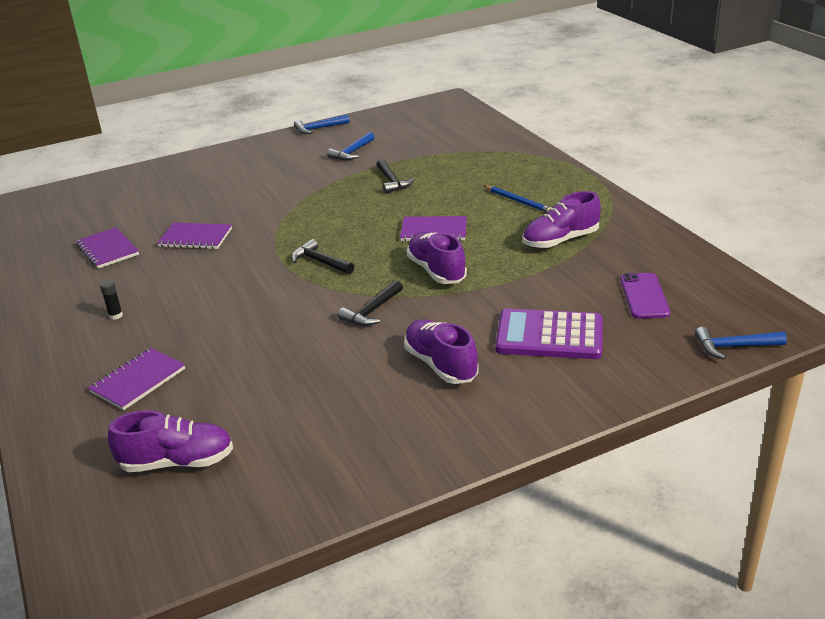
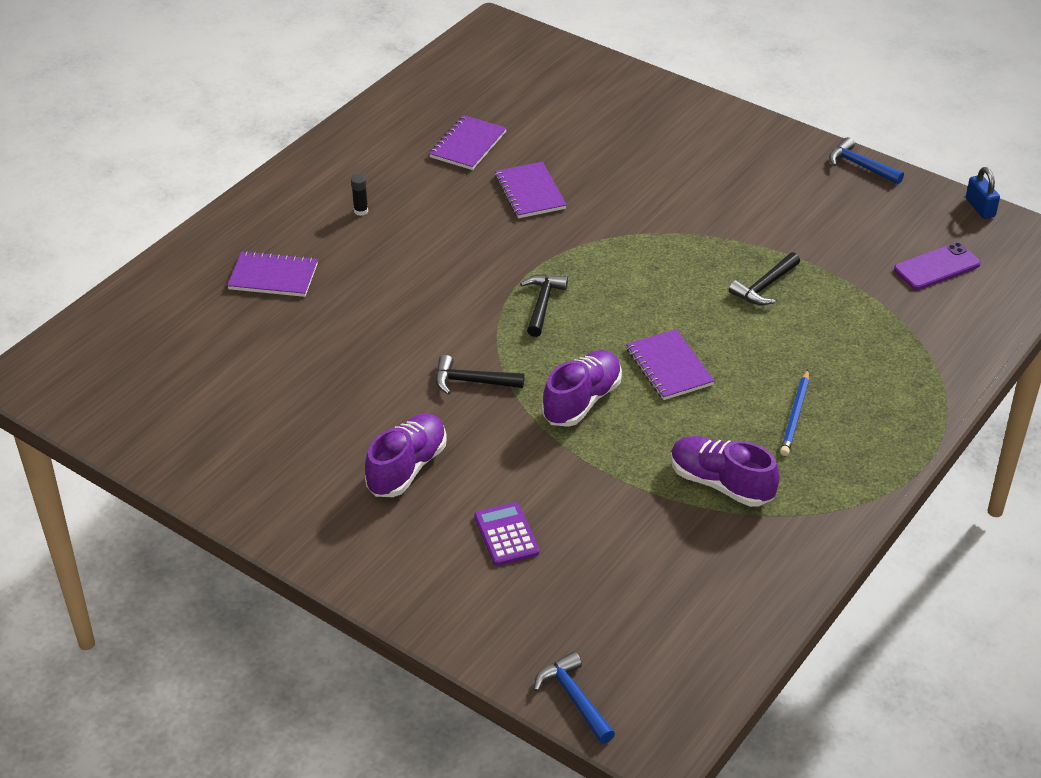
camera: 60 degrees right, 10 degrees up
(177, 462) = (180, 355): purple shoe -> none
(352, 152) = (816, 222): blue hammer -> none
(395, 108) = (980, 208): none -> blue padlock
(549, 336) = (506, 535): purple calculator -> purple calculator, size x0.58
(644, 296) = (637, 594): purple phone -> purple phone (937, 267)

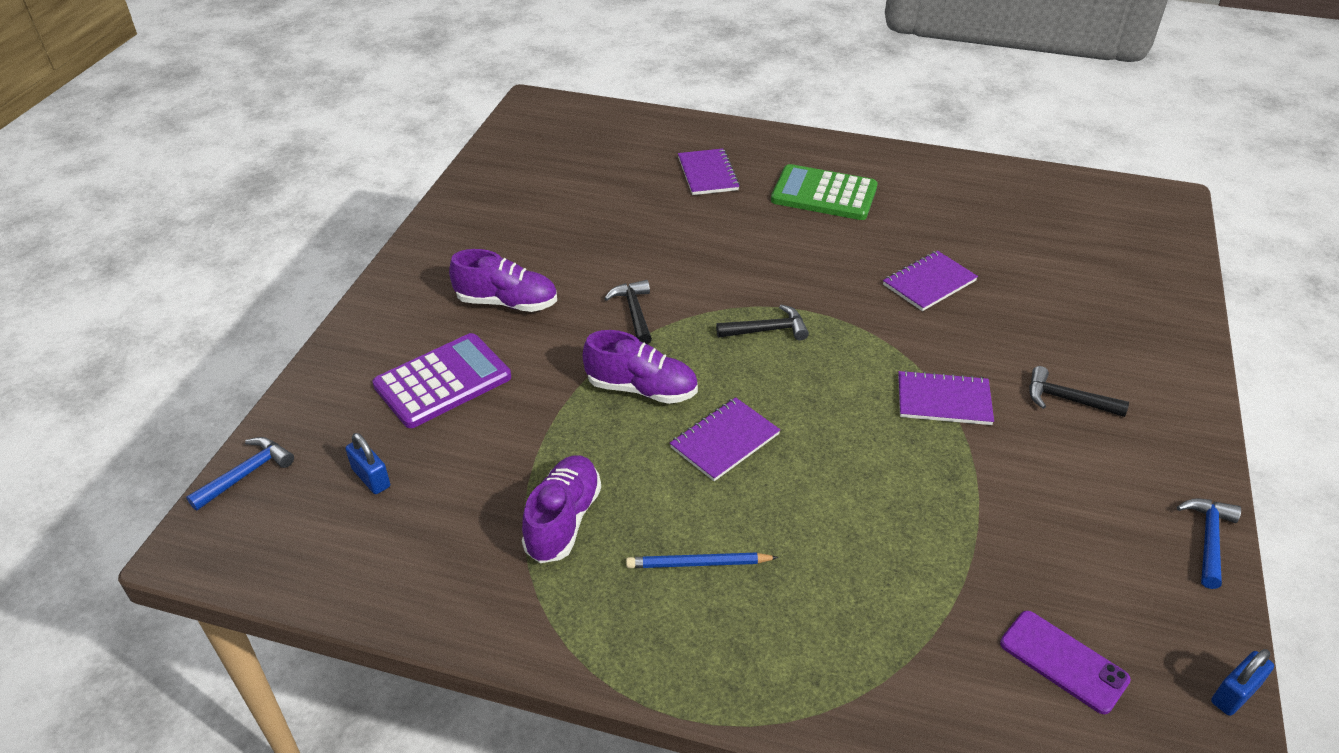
camera: 70 degrees right, 0 degrees up
(361, 211) = (824, 194): black glue stick -> green calculator
(468, 145) = (968, 228): purple notebook -> purple notebook (943, 400)
(506, 535) = (442, 381): purple calculator -> purple calculator, size x1.72
(618, 604) = (371, 478): none -> blue padlock
(764, 287) = (904, 492): black hammer -> black hammer (1066, 399)

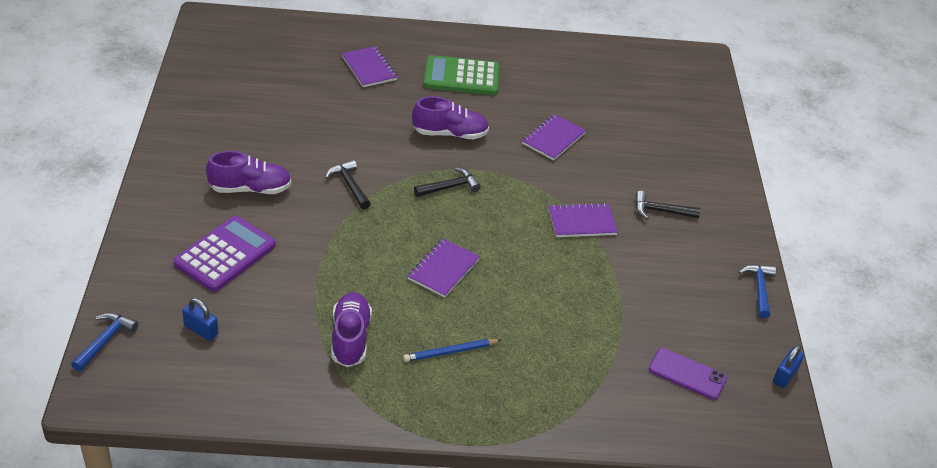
camera: 20 degrees left, 0 degrees up
(641, 389) = (374, 241): purple shoe -> purple shoe (450, 134)

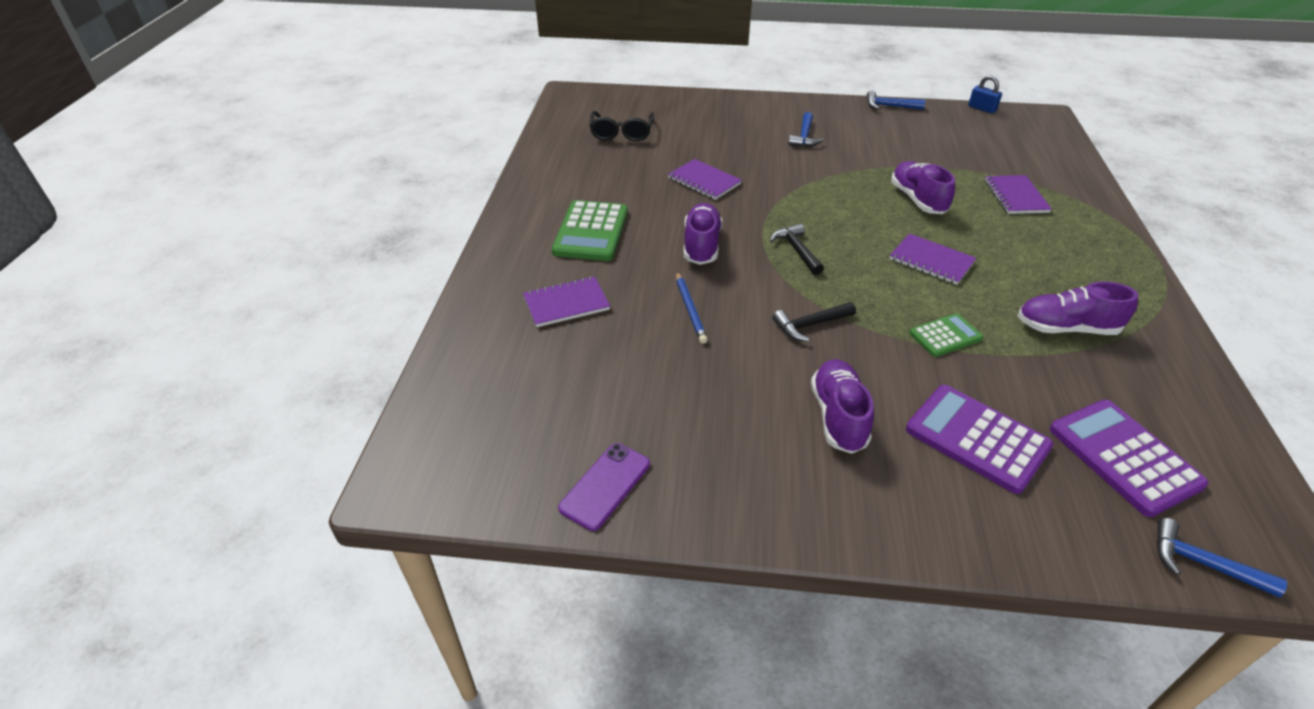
camera: 80 degrees left, 0 degrees up
(201, 330) = (1124, 457): blue padlock -> purple calculator
(338, 259) = (945, 336): none -> green calculator
(450, 352) = (1047, 262): blue pencil -> blue pencil (690, 309)
(549, 278) = (917, 200): none -> purple shoe
(582, 222) = (831, 176): purple notebook -> purple notebook (1015, 196)
(631, 90) = (622, 132): none -> black glasses
(660, 211) = (804, 136): black hammer -> blue hammer
(687, 374) = (1003, 146): purple phone -> purple phone (605, 486)

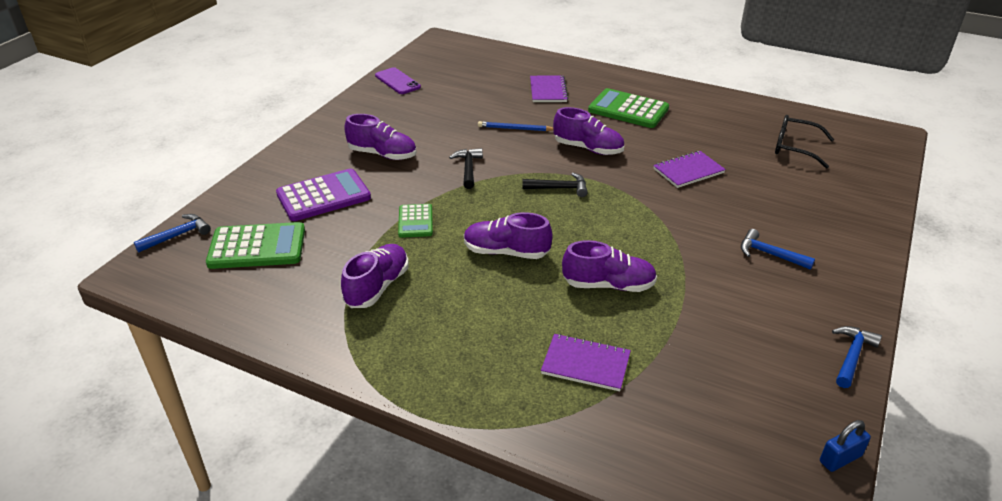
camera: 110 degrees right, 5 degrees down
(931, 261) = (506, 252): purple notebook -> purple shoe
(1124, 457) = (257, 247): purple calculator -> green calculator

